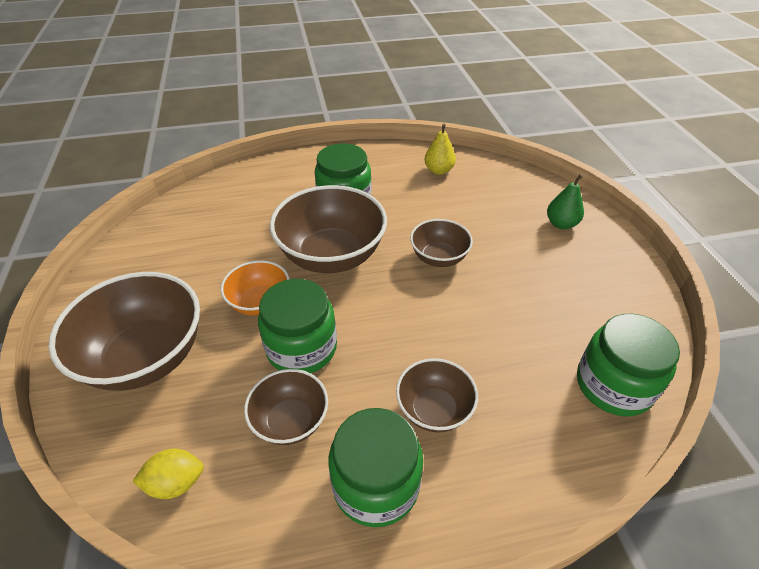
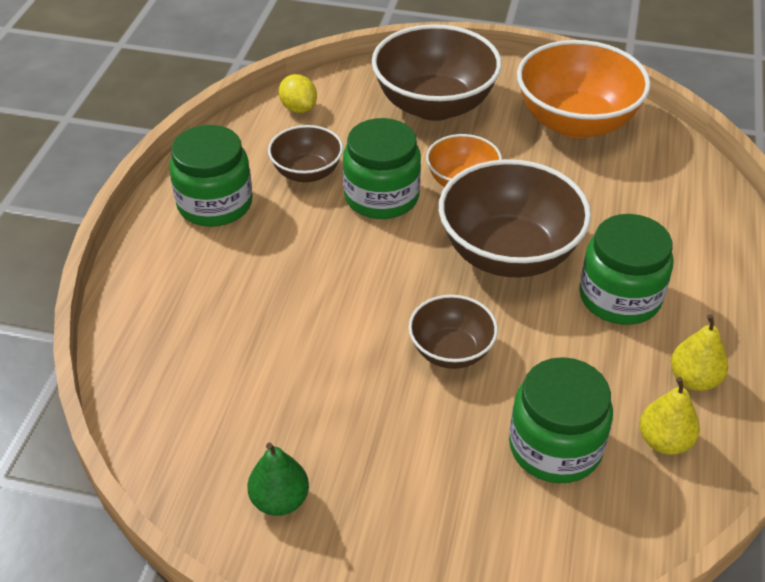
camera: 115 degrees right, 0 degrees up
(155, 258) = (575, 122): none -> orange bowl
(176, 483) = (298, 108): yellow lemon -> yellow lemon turned 45 degrees counterclockwise
(390, 168) = (694, 379): none -> yellow pear
(434, 409) = (250, 262): brown bowl -> none
(561, 224) = (445, 537): green pear -> green pear (280, 500)
(613, 385) = (168, 413): green jar -> green jar (555, 447)

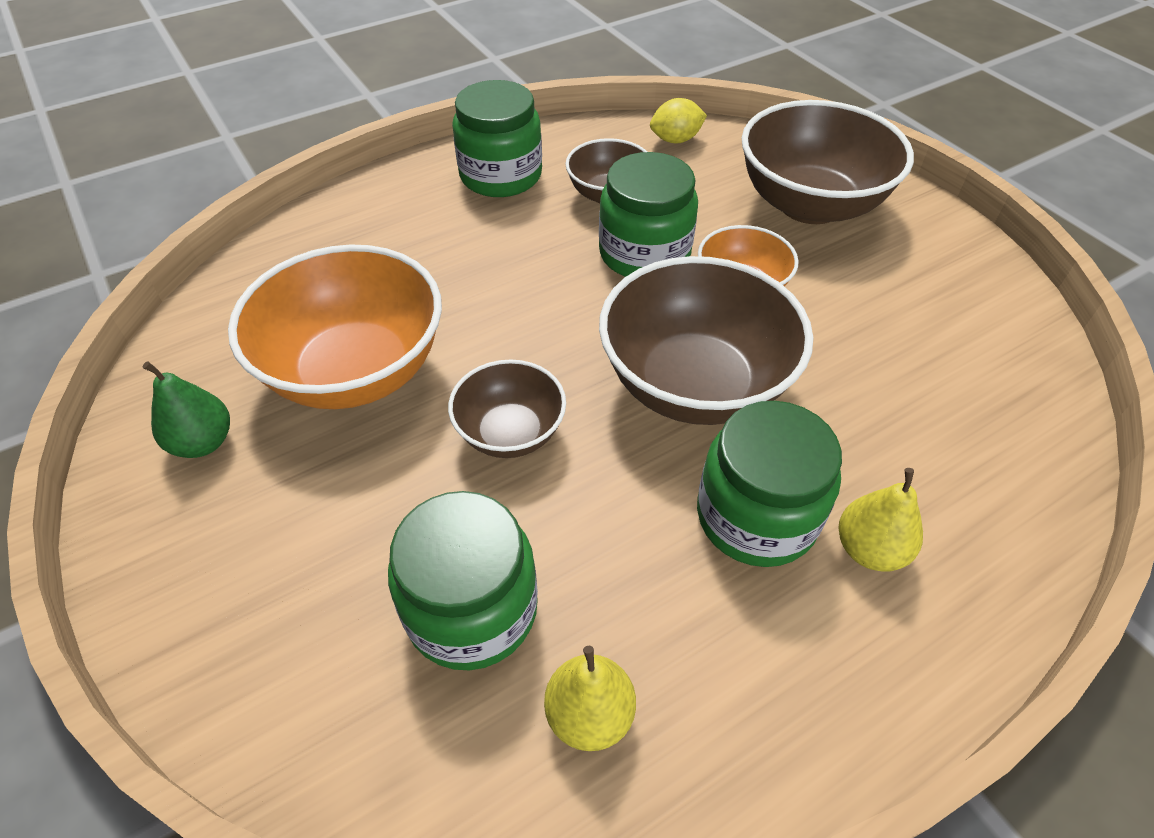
camera: 45 degrees right, 5 degrees up
(298, 108) = (675, 140): yellow lemon -> yellow lemon turned 60 degrees clockwise
(575, 122) = (952, 306): orange bowl -> orange bowl (356, 371)
(694, 379) = (721, 678): yellow pear -> yellow pear (869, 549)

